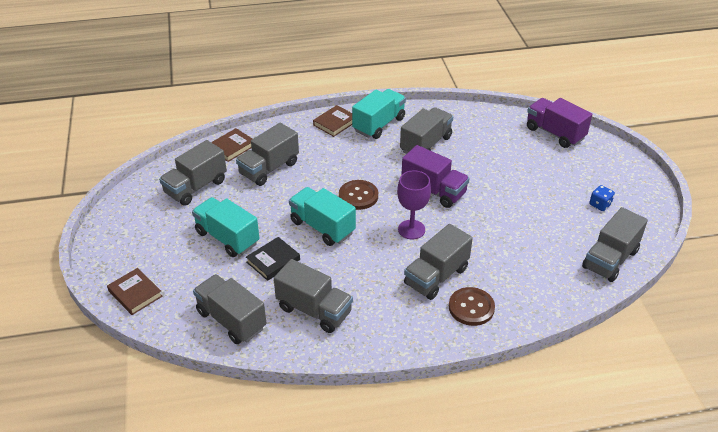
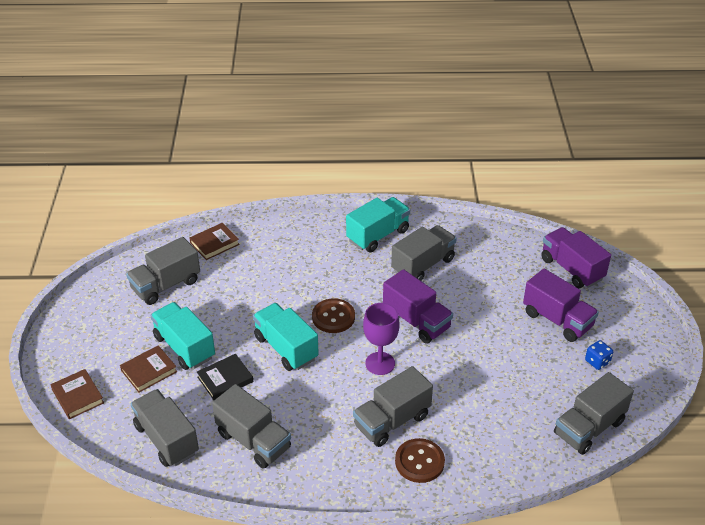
camera: 10 degrees right, 0 degrees up
(269, 168) = (247, 273): grey truck -> none
(335, 123) = (330, 228): brown book -> brown book (149, 371)
(555, 175) = (557, 320): none -> purple truck

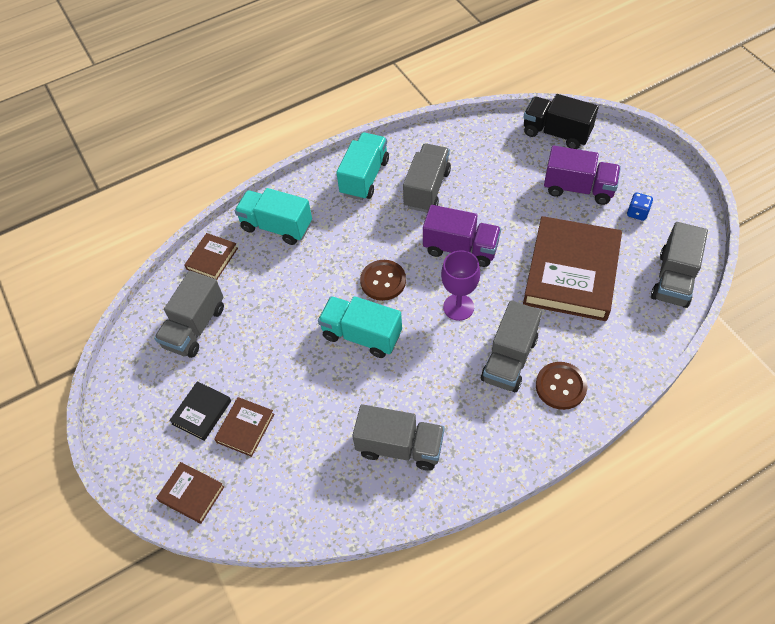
camera: 25 degrees left, 15 degrees up
(166, 439) = (316, 490): grey truck -> none
(184, 347) = (262, 384): turquoise truck -> turquoise truck (276, 226)
(225, 379) = (327, 398): black book -> black book (202, 412)
(498, 381) = (571, 272): none -> brown book
(571, 269) = (556, 133): purple truck -> black truck

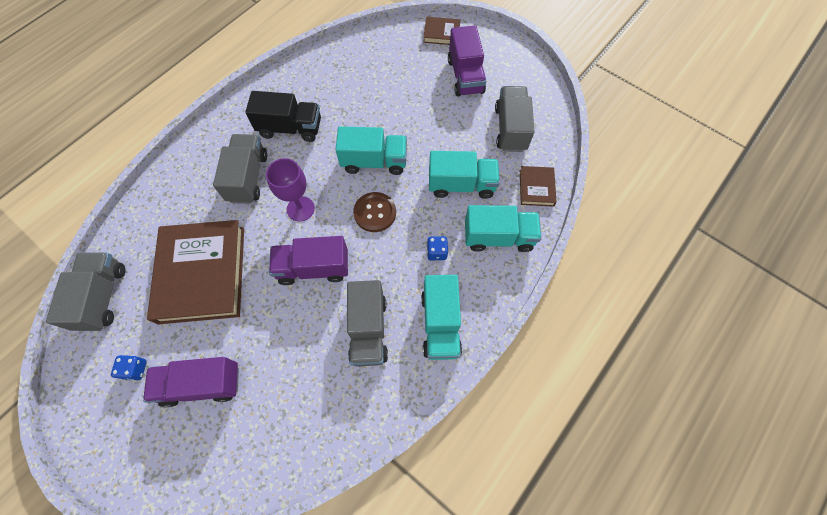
camera: 155 degrees right, 10 degrees up
(202, 412) = (465, 76): black book -> purple truck
(245, 428) = (429, 76): brown book -> none
(283, 283) = (461, 185): none -> turquoise truck
(340, 230) = (436, 252): none -> blue dice
(400, 446) = (316, 95): grey truck -> none
(556, 133) = (236, 468): black truck -> black truck (290, 128)
(560, 386) = (203, 168): brown button -> none

